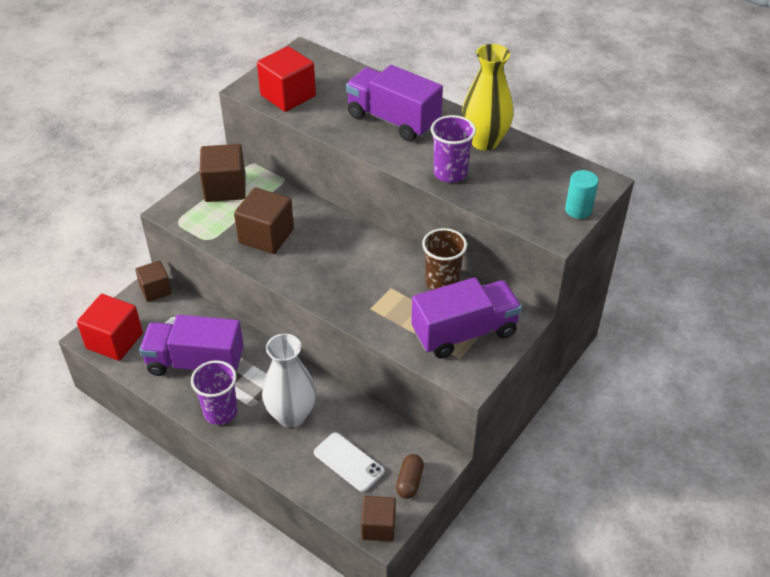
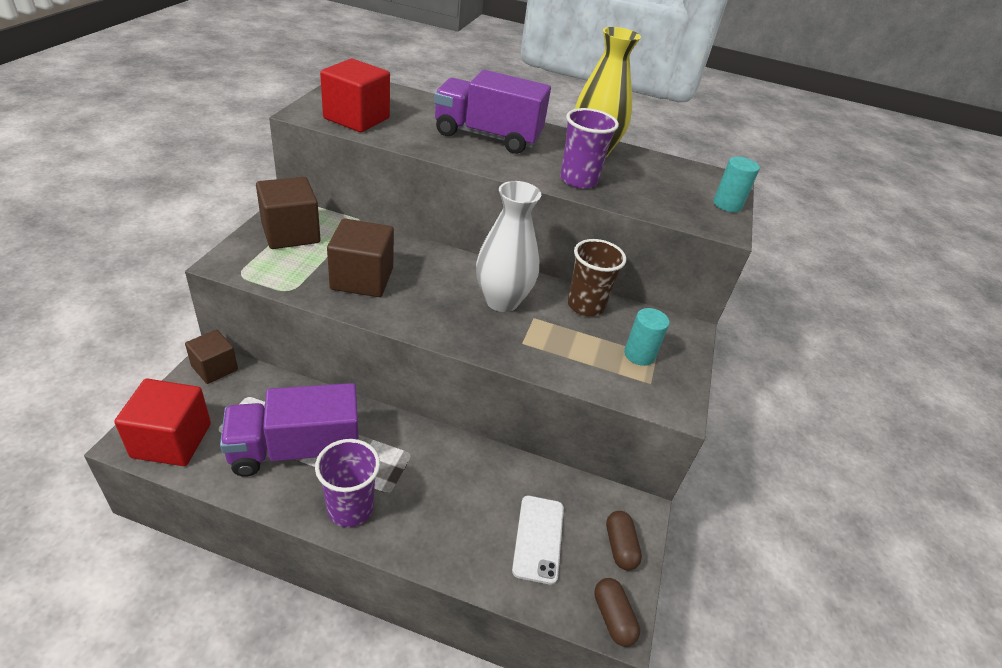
camera: 25 degrees left, 5 degrees down
(291, 415) = (444, 493): white vase -> white vase (502, 301)
(348, 462) = (538, 538): white phone -> white phone turned 75 degrees clockwise
(378, 526) = (613, 617): brown cube -> brown capsule
(464, 333) = (639, 354): purple truck -> turquoise cylinder

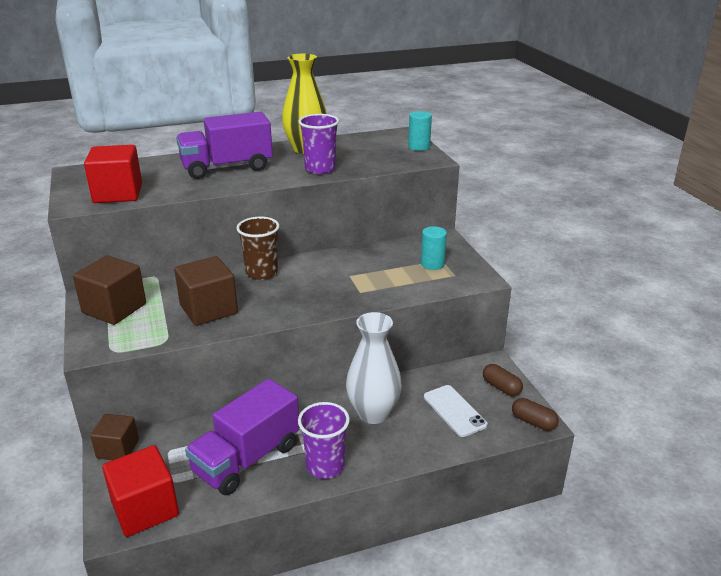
camera: 30 degrees left, 10 degrees down
(502, 301) = (318, 276): white vase -> white vase (373, 413)
(585, 305) = (372, 254): brown cup -> brown cup (261, 273)

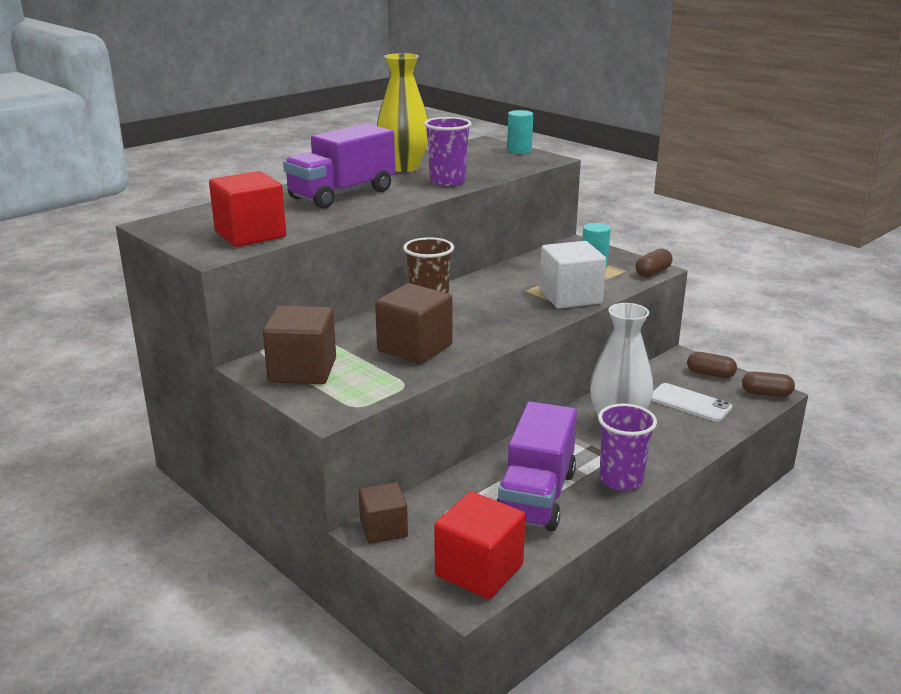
camera: 25 degrees left, 5 degrees down
(378, 291) = (570, 297): none -> white cube
(476, 282) = (653, 272): none -> brown capsule

